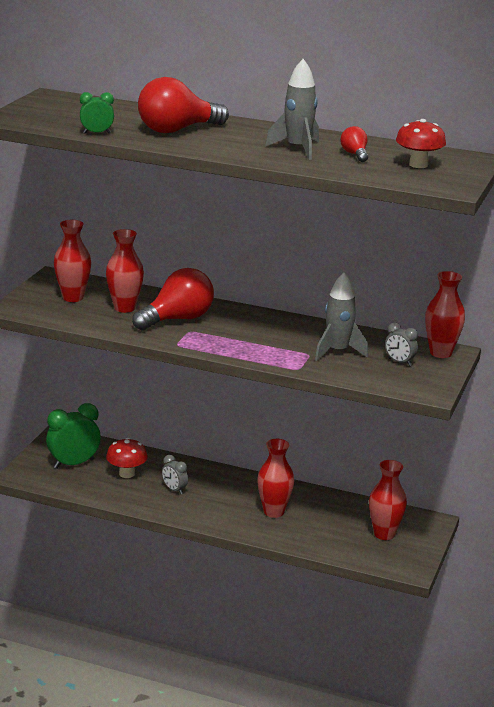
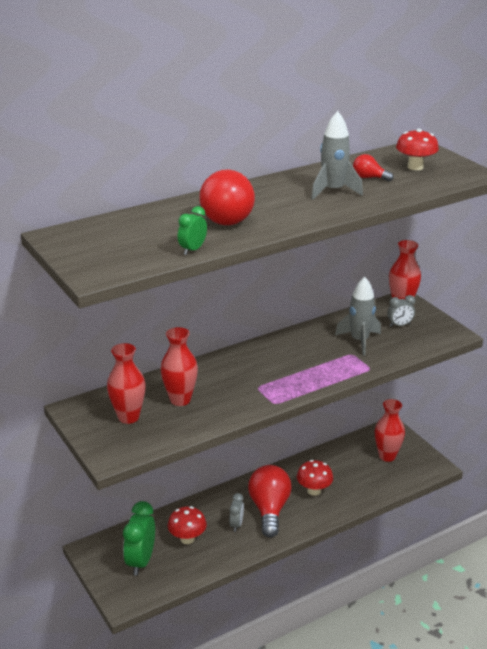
camera: 50 degrees left, 5 degrees up
(174, 490) = (236, 525): grey clock -> grey clock turned 75 degrees counterclockwise
(177, 319) = (231, 384): red light bulb -> red light bulb (269, 510)
(274, 512) = (314, 490): red vase -> red mushroom

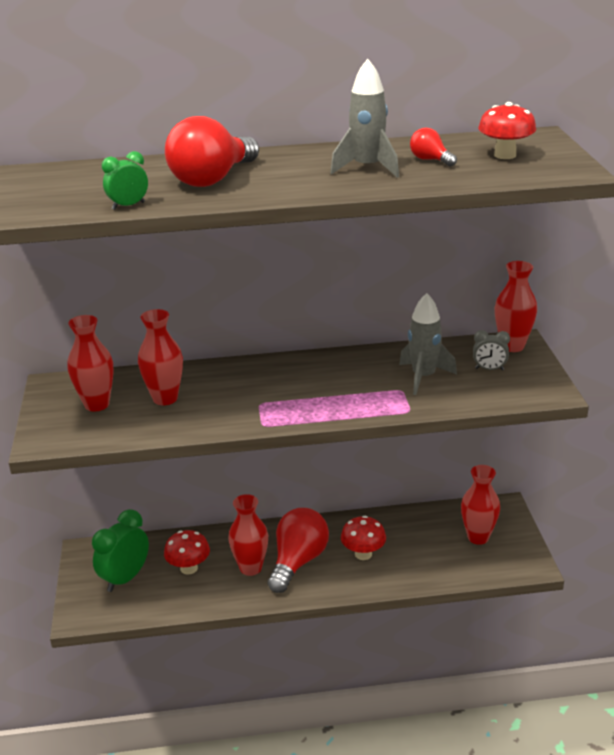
camera: 25 degrees right, 0 degrees up
(236, 525) = (250, 568): grey clock -> red vase

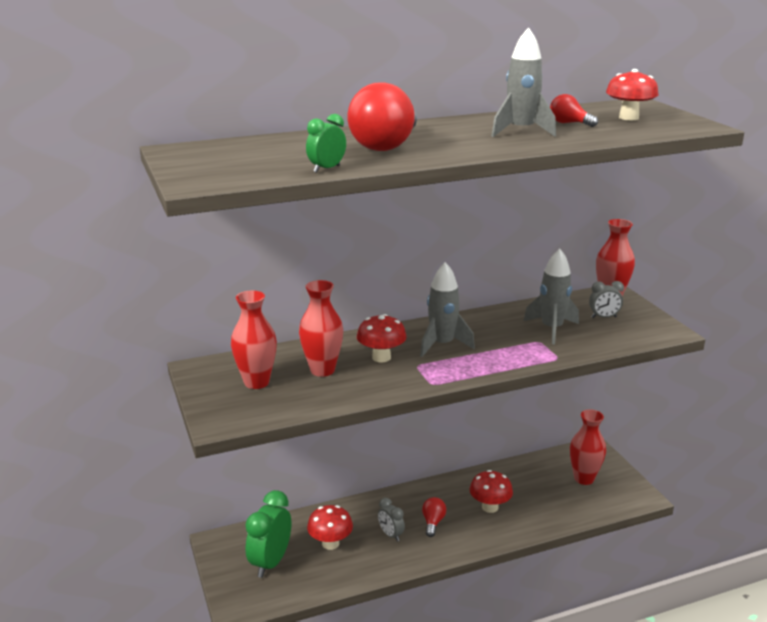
camera: 15 degrees left, 5 degrees down
(229, 391) = (381, 357): none -> red mushroom
(250, 568) = (391, 535): red vase -> grey clock
(298, 383) = (442, 345): none -> grey rocket
(298, 562) = (433, 522): red light bulb -> red light bulb, size x0.48

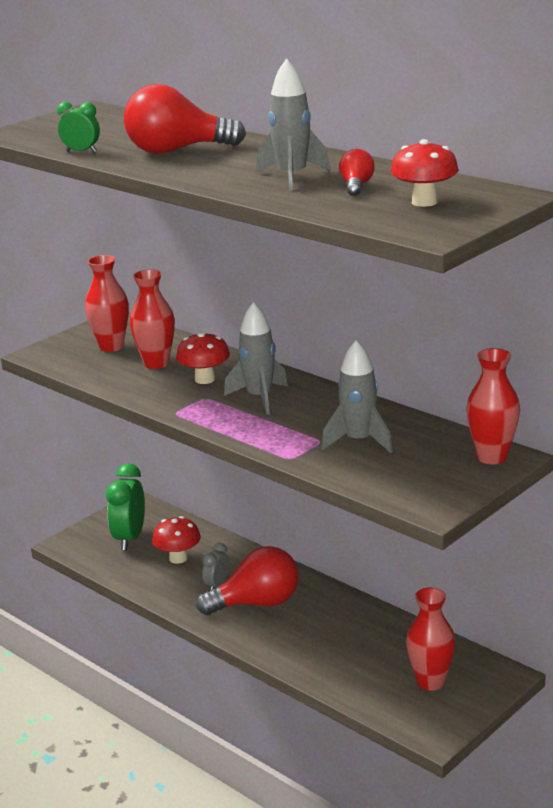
camera: 65 degrees right, 0 degrees up
(270, 562) = (130, 538): green clock -> green clock turned 75 degrees counterclockwise
(433, 522) = (256, 603): red light bulb -> red light bulb, size x2.10
(490, 507) = (313, 630): red mushroom -> none
(604, 317) = (426, 463): grey clock -> none

